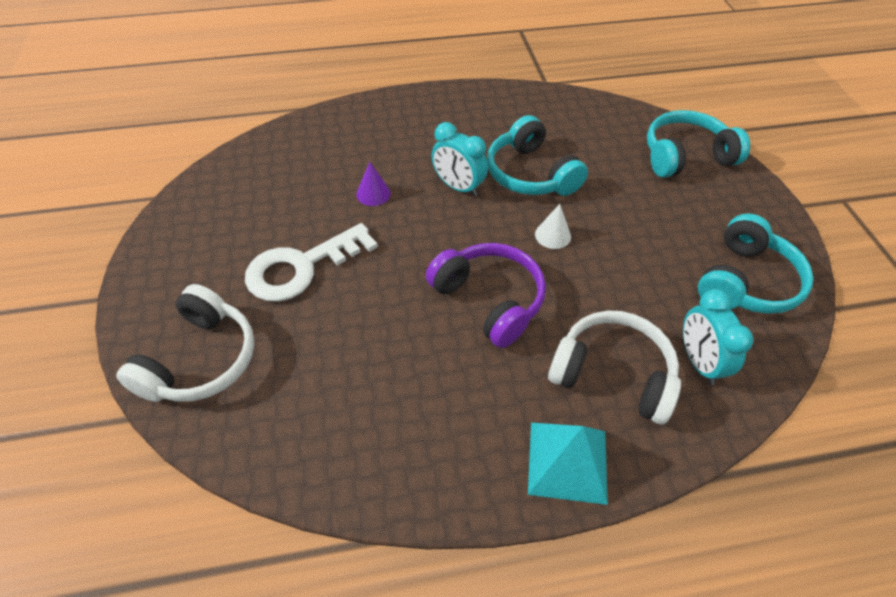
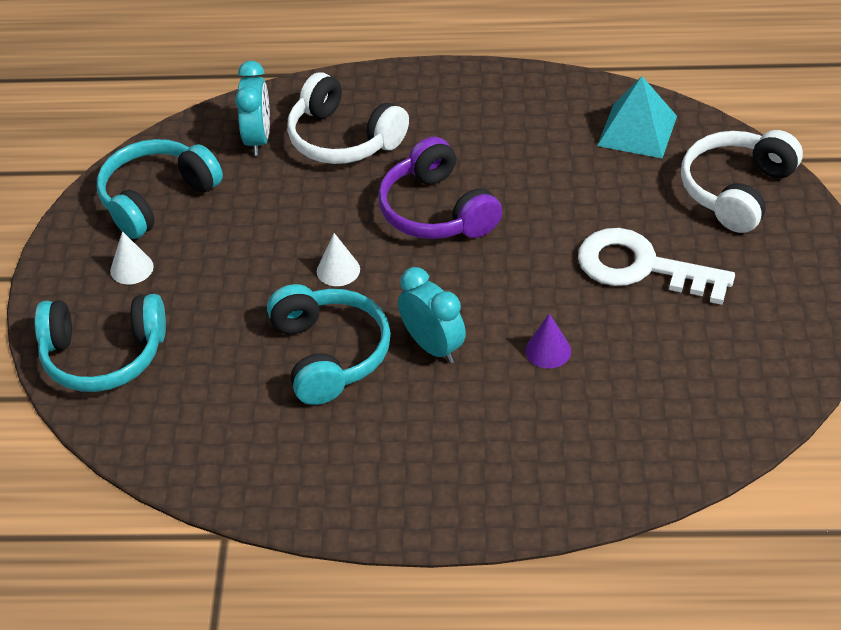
camera: 165 degrees left, 5 degrees down
(301, 267) = (641, 267): white key -> white key turned 135 degrees counterclockwise
(567, 461) = (412, 89): turquoise pyramid -> turquoise pyramid (637, 131)
(716, 217) = (131, 268): none -> white cone

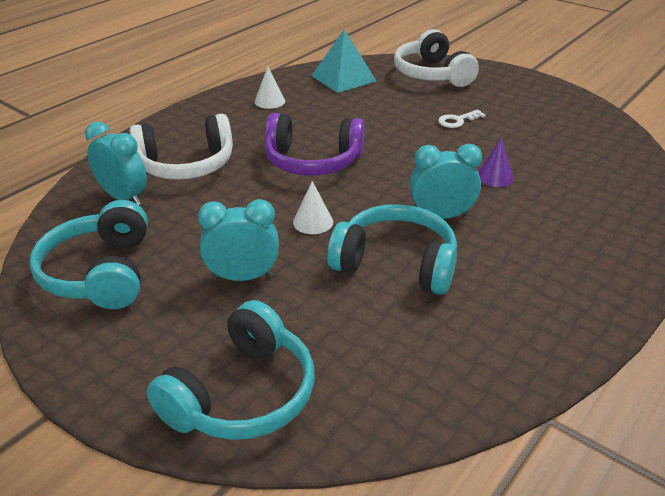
camera: 55 degrees left, 10 degrees down
(131, 268) = (158, 325): white cone -> white cone (269, 101)
(224, 276) = (243, 277): none -> turquoise clock
(641, 267) = (457, 121): white key -> white key, size x0.44

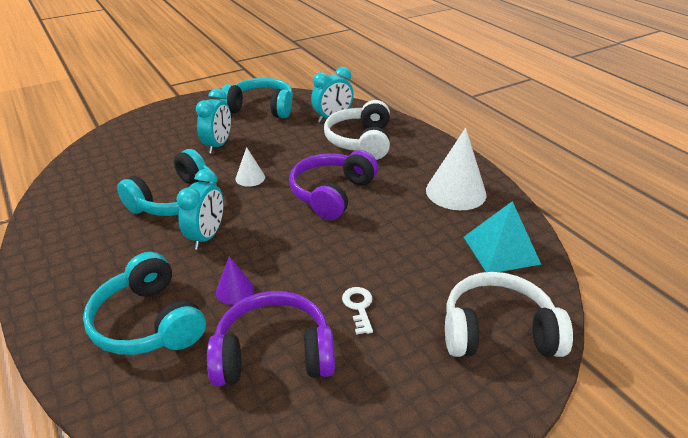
camera: 110 degrees right, 0 degrees up
(242, 394) = (135, 134): turquoise headphones -> turquoise headphones (149, 322)
(269, 101) = (455, 192): white cone -> white cone, size x1.96
(535, 143) = (274, 354): none -> purple headphones

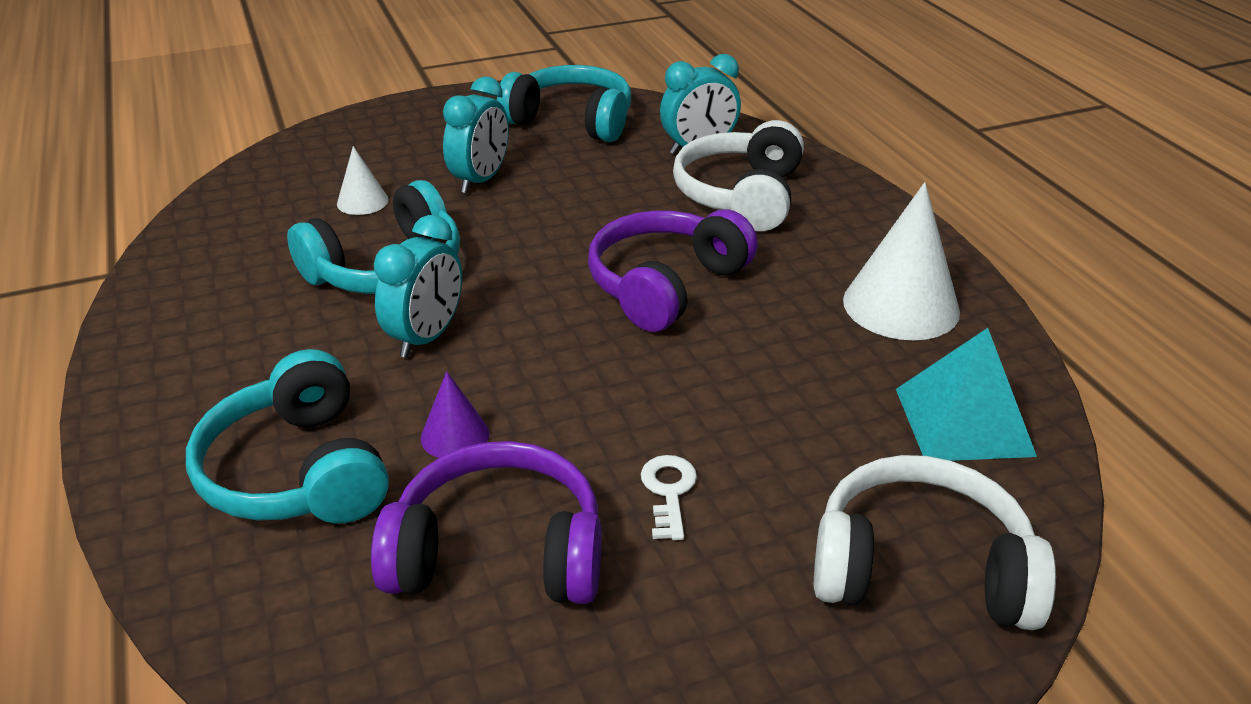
camera: 10 degrees right, 0 degrees up
(250, 178) = (524, 243): white cone -> white cone (362, 201)

